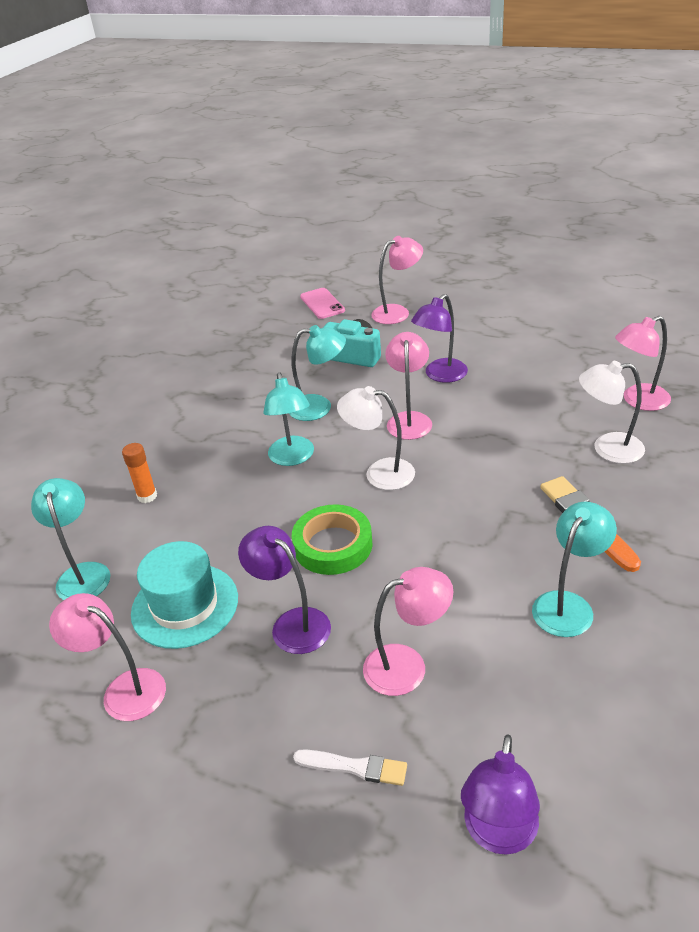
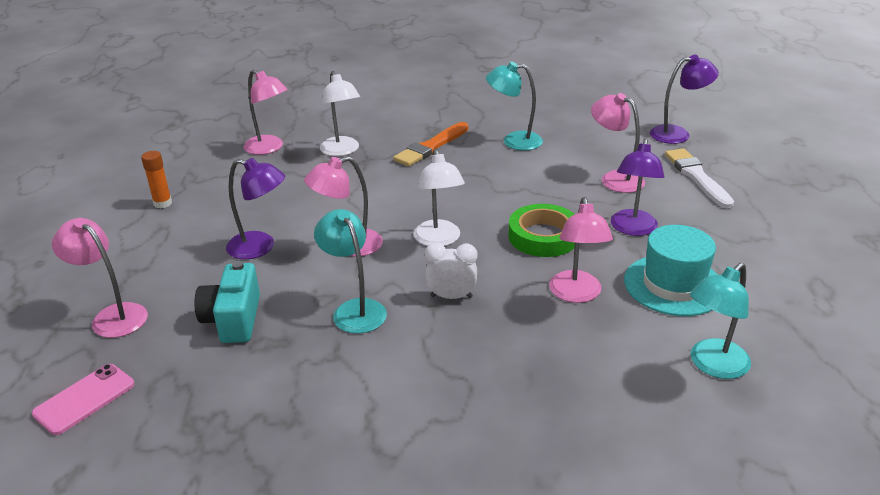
camera: 120 degrees left, 5 degrees down
(124, 689) = (768, 280): pink lamp -> pink lamp (576, 294)
(147, 496) = (583, 376): orange glue stick -> orange glue stick (163, 203)
(293, 458) = (451, 297): turquoise lamp -> white clock
(354, 767) = (697, 177): white brush -> white brush, size x1.56

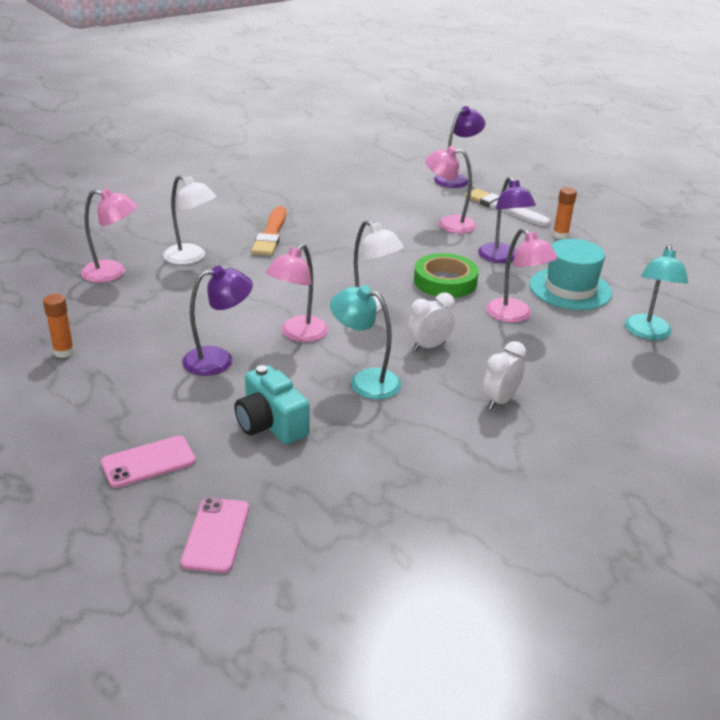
camera: 35 degrees left, 0 degrees up
(112, 316) = (148, 462): pink lamp -> pink phone
(457, 378) = (500, 401): none -> white clock
(514, 141) = (336, 213): turquoise lamp -> none
(731, 222) = (560, 235): none -> orange glue stick

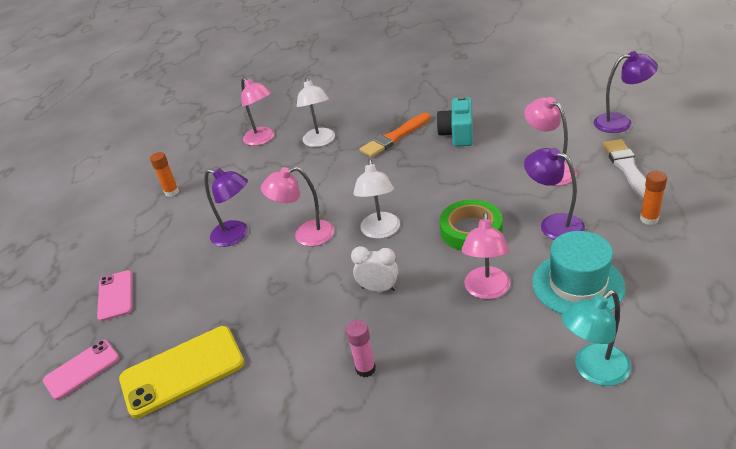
camera: 50 degrees right, 5 degrees up
(148, 462) = (115, 295): pink phone -> pink phone turned 60 degrees clockwise
(271, 424) = (202, 303): turquoise camera -> turquoise camera (458, 133)
(337, 480) = (182, 371): none -> yellow phone
(365, 381) = (297, 298): turquoise lamp -> none
(500, 401) = (365, 369): white clock -> pink glue stick
(501, 258) = (553, 224): purple lamp -> purple lamp turned 105 degrees clockwise

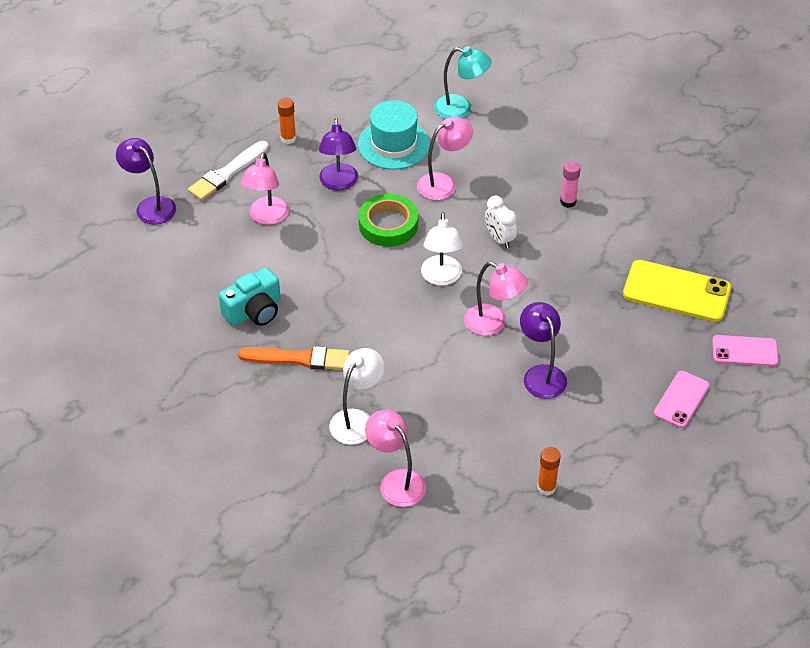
camera: 140 degrees left, 10 degrees up
(263, 139) = (396, 481): pink lamp -> pink lamp turned 45 degrees counterclockwise
(380, 231) = (441, 278): white lamp -> white lamp turned 135 degrees clockwise

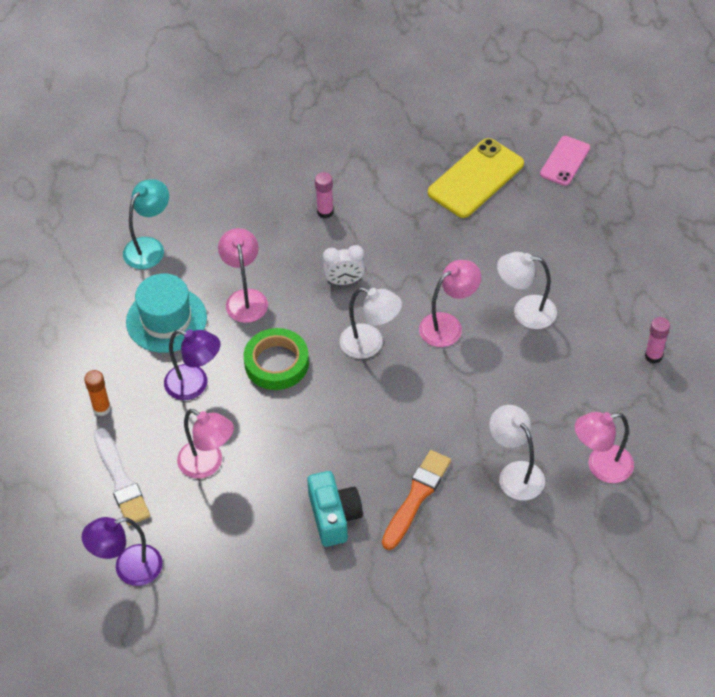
camera: 65 degrees left, 5 degrees up
(541, 374) = (525, 312): purple lamp -> white lamp
(546, 488) = (653, 356): orange glue stick -> pink glue stick
(681, 399) = (598, 225): pink phone -> none

